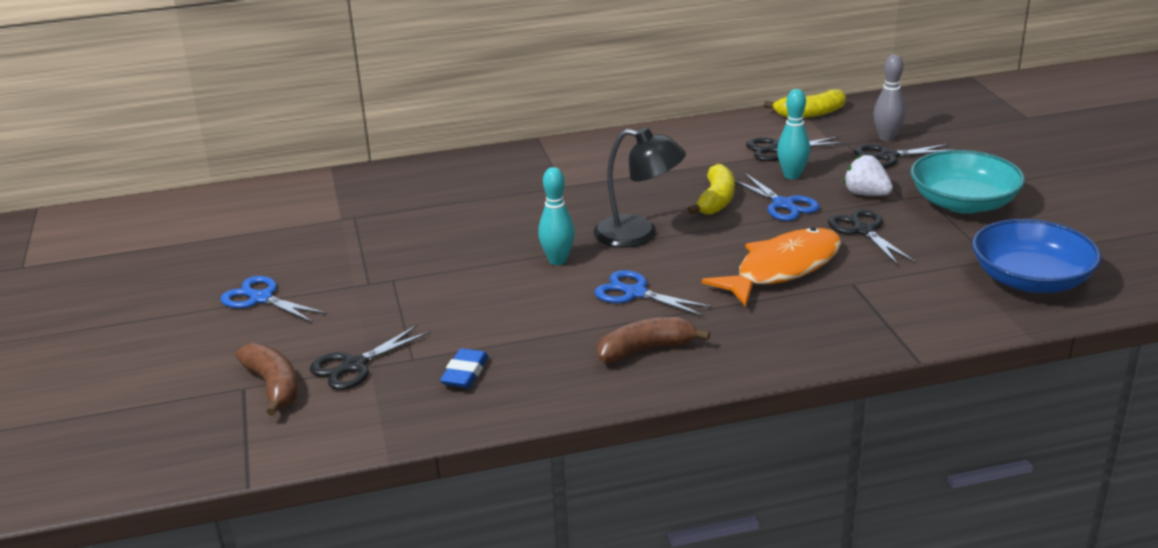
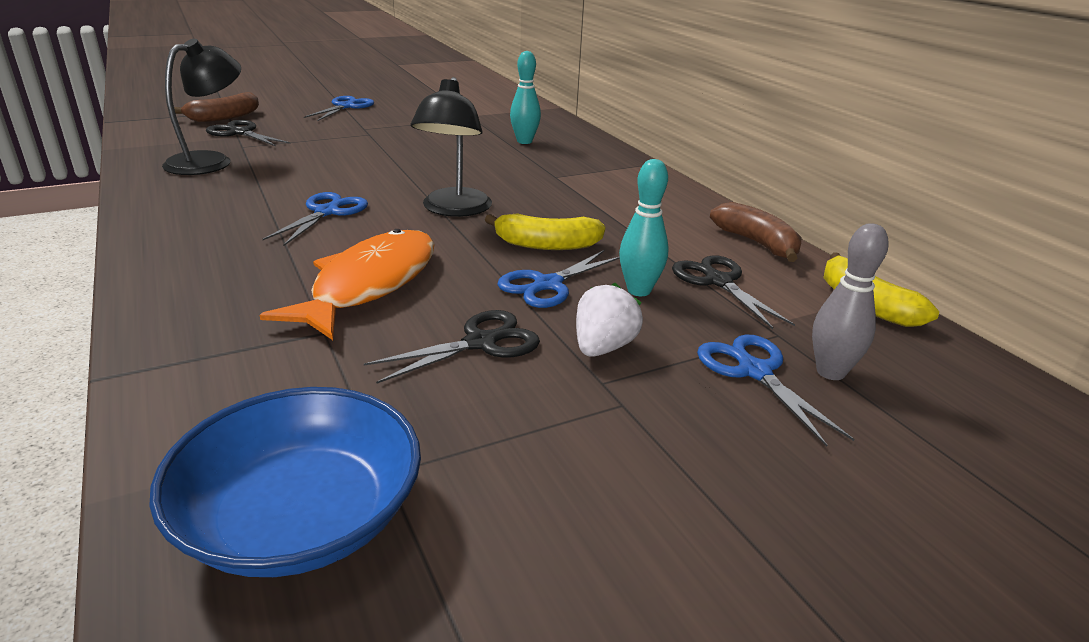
camera: 75 degrees right, 0 degrees up
(465, 373) = (210, 161): blue eraser -> black lamp
(557, 260) = (397, 180): turquoise bowling pin -> turquoise bowling pin (524, 141)
(646, 350) = (213, 220): brown banana -> brown banana (757, 243)
(782, 269) = (369, 285): orange fish -> orange fish turned 105 degrees counterclockwise
(888, 157) = (754, 371): black scissors -> blue scissors
(963, 203) = (605, 448): turquoise bowl -> none

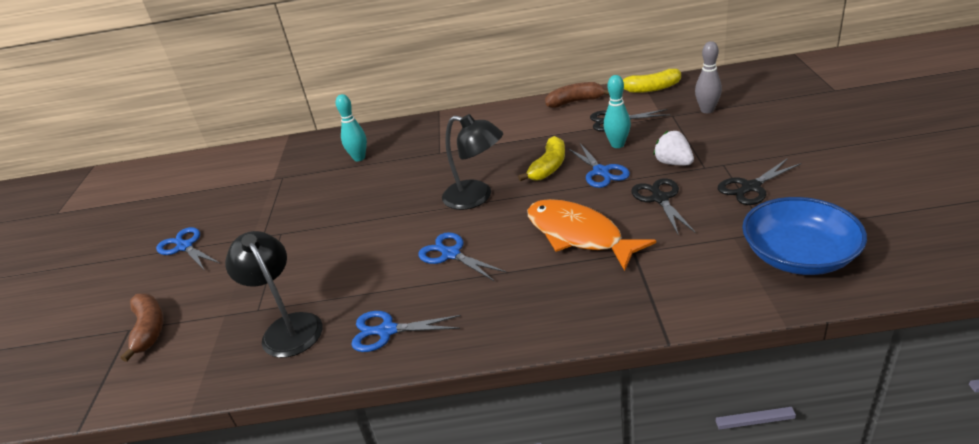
camera: 60 degrees left, 5 degrees up
(240, 133) = (214, 313): black scissors -> black scissors (750, 187)
(754, 371) = (703, 127): blue scissors -> blue scissors (387, 331)

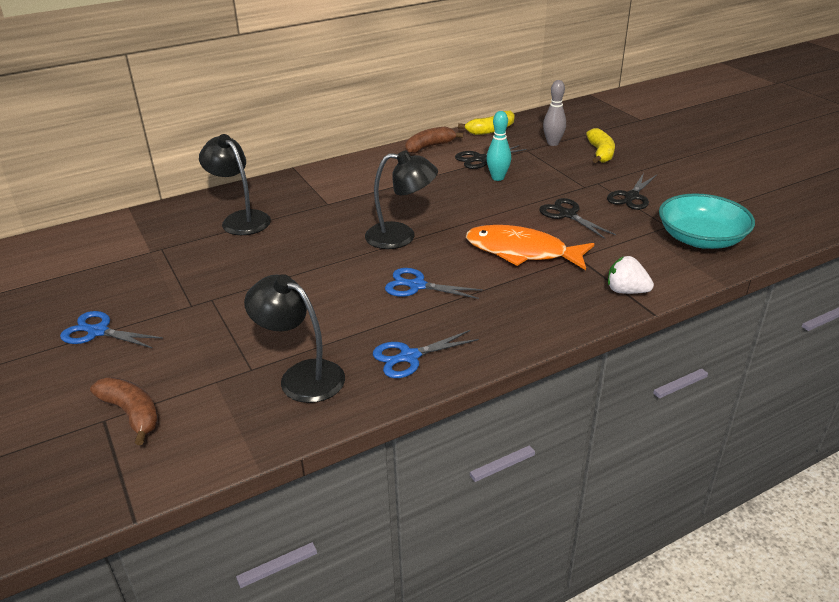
camera: 30 degrees left, 0 degrees up
(359, 158) = (240, 219): turquoise bowling pin -> black lamp
(549, 167) = (449, 203): yellow banana -> yellow banana (600, 153)
(601, 172) = (500, 201): blue scissors -> none
(673, 163) = (557, 186): white strawberry -> white strawberry (626, 291)
(798, 255) = (701, 239): blue bowl -> turquoise bowl

